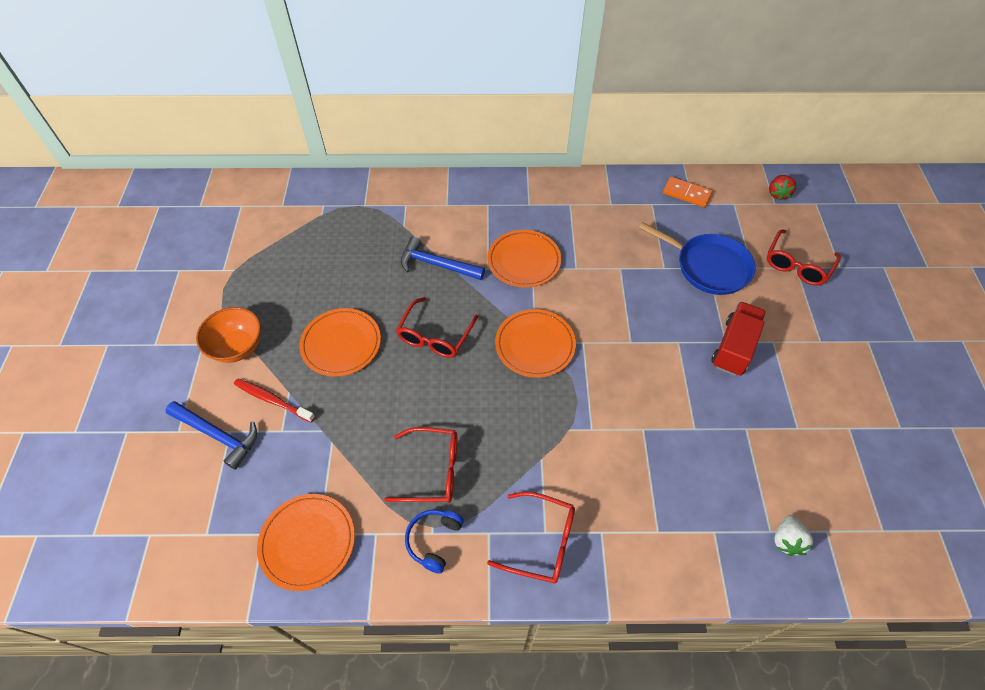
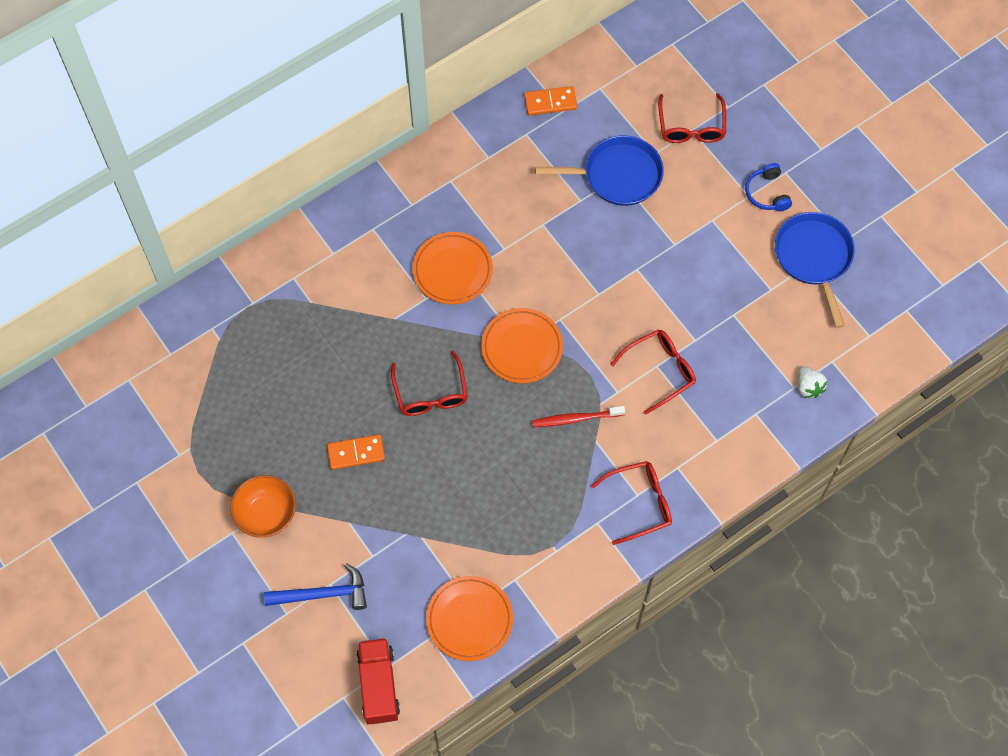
camera: 35 degrees left, 10 degrees up
(272, 400) = (341, 537): red toothbrush -> red toothbrush (575, 419)
(341, 344) = (356, 453): orange plate -> orange domino
(432, 470) = (519, 506): red glasses -> red glasses (660, 371)
(434, 540) = (561, 555): blue headphones -> blue headphones (767, 193)
(437, 264) = (376, 323): blue hammer -> none
(734, 347) = (684, 246): red truck -> red truck (379, 685)
(777, 194) = (633, 53): red strawberry -> none
(859, 425) = (814, 257): none -> blue pan

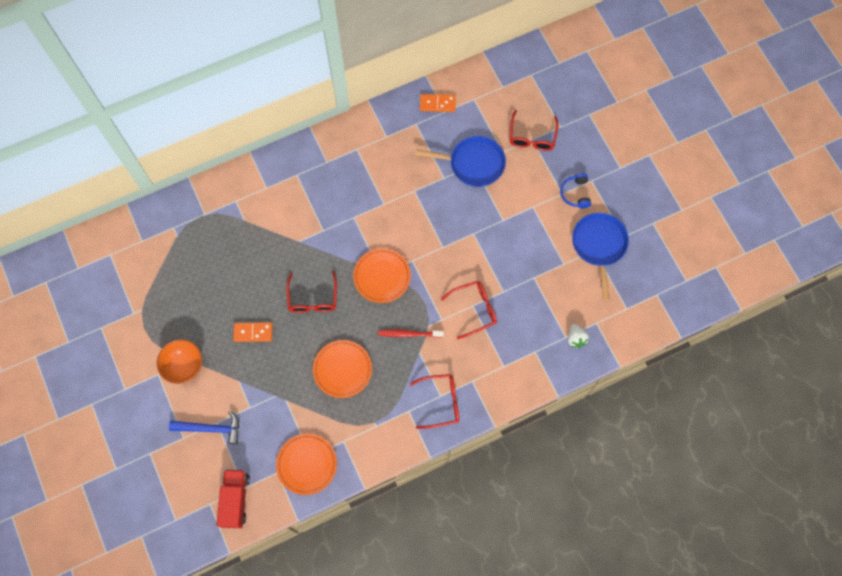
camera: 10 degrees right, 5 degrees up
(452, 270) = (345, 213): orange plate -> orange plate (342, 369)

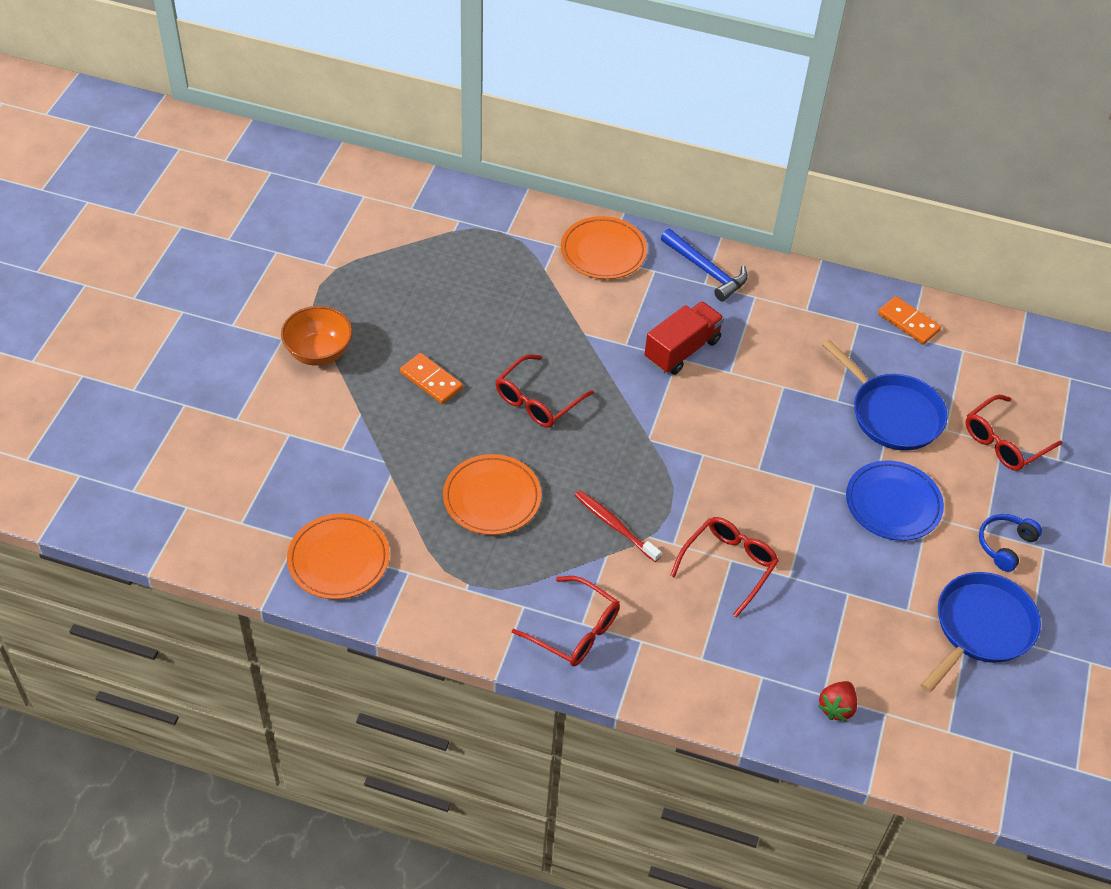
camera: 40 degrees right, 20 degrees down
(211, 429) = (275, 435): blue hammer -> blue hammer (706, 271)
(235, 500) = (218, 527): red truck -> red truck (682, 350)
(382, 276) = (646, 442): orange plate -> orange plate (603, 251)
(474, 309) = (728, 565): red glasses -> red glasses turned 75 degrees counterclockwise
(514, 213) = (893, 504): none -> blue plate
(576, 338) = (836, 708): white strawberry -> red strawberry

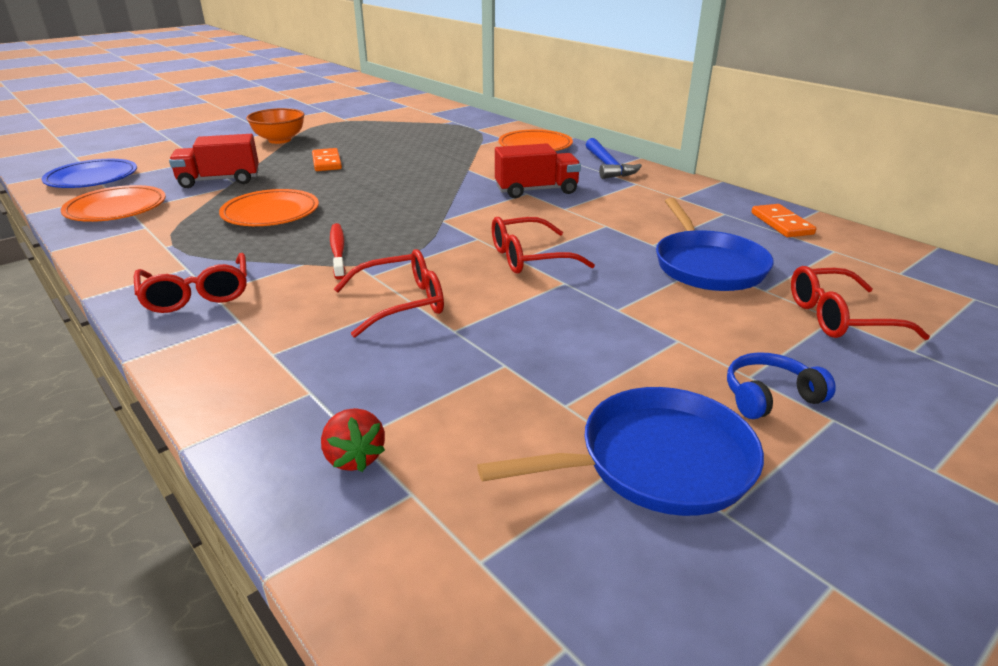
camera: 35 degrees right, 20 degrees down
(368, 465) = (219, 180): none -> red truck
(537, 400) = (384, 185): red glasses -> red glasses (529, 257)
(836, 708) = (354, 457): red strawberry -> red strawberry turned 90 degrees counterclockwise
(893, 504) = (642, 319): blue plate -> blue plate (92, 178)

